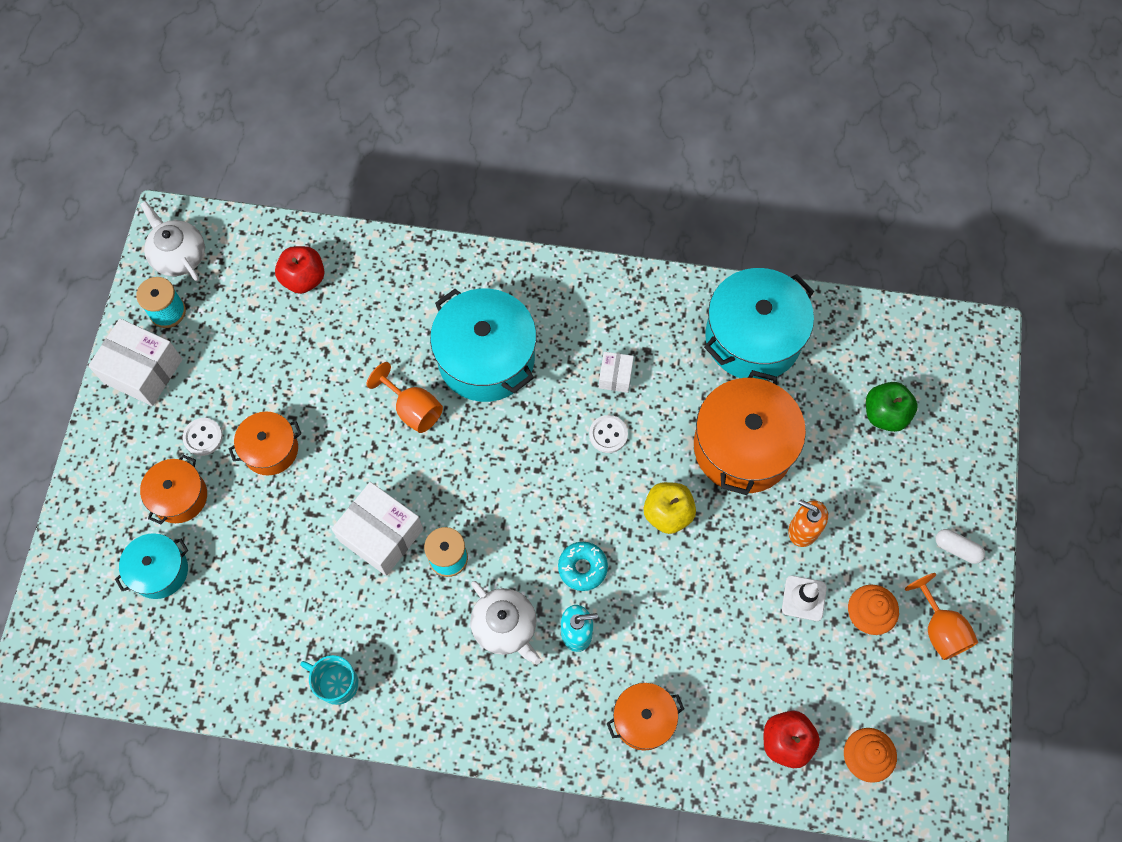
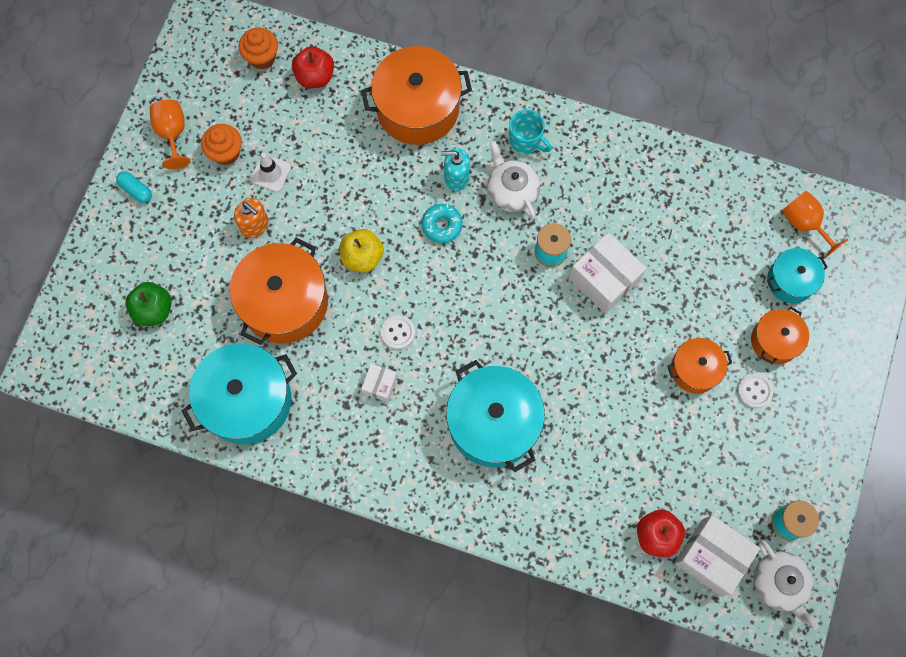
camera: 170 degrees left, 5 degrees up
(143, 371) = (810, 465): white box -> white box (711, 557)
(337, 683) = (649, 171): turquoise mug -> turquoise mug (526, 140)
(413, 409) = (565, 385): orange goblet -> orange goblet (804, 224)
(643, 719) = (417, 108): orange pot -> orange pot, size x1.79
(957, 549) = (136, 190): white capsule -> turquoise capsule

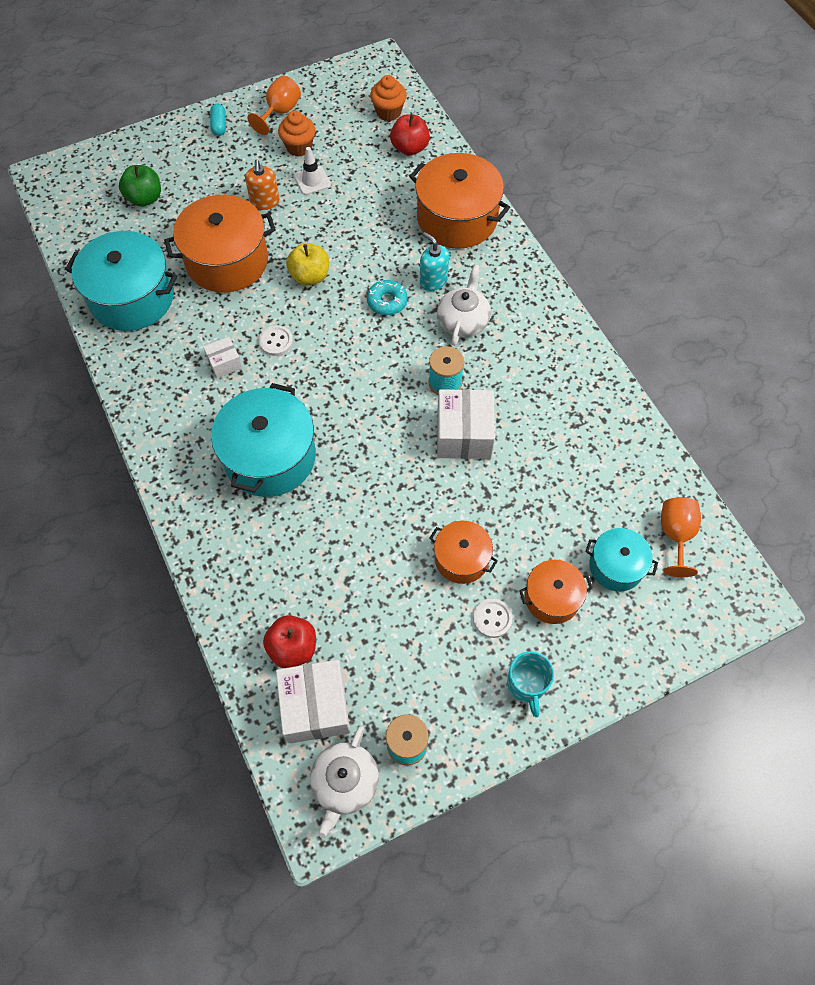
camera: 45 degrees right, 10 degrees down
(526, 140) = (512, 298): turquoise mug -> turquoise mug (526, 685)

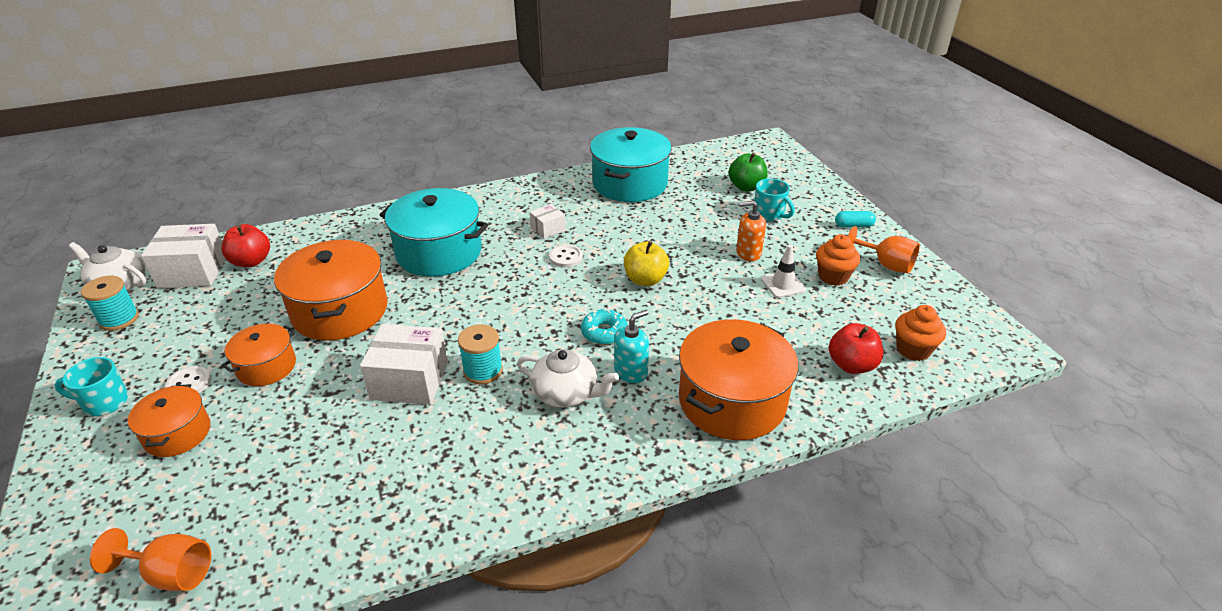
camera: 95 degrees right, 25 degrees down
(198, 183) = (769, 214): none -> turquoise mug
(224, 363) = (548, 229): white box -> white box turned 75 degrees clockwise
(227, 261) = (669, 230): orange pot -> orange pot (340, 311)
(616, 566) = (174, 499): turquoise pot -> none

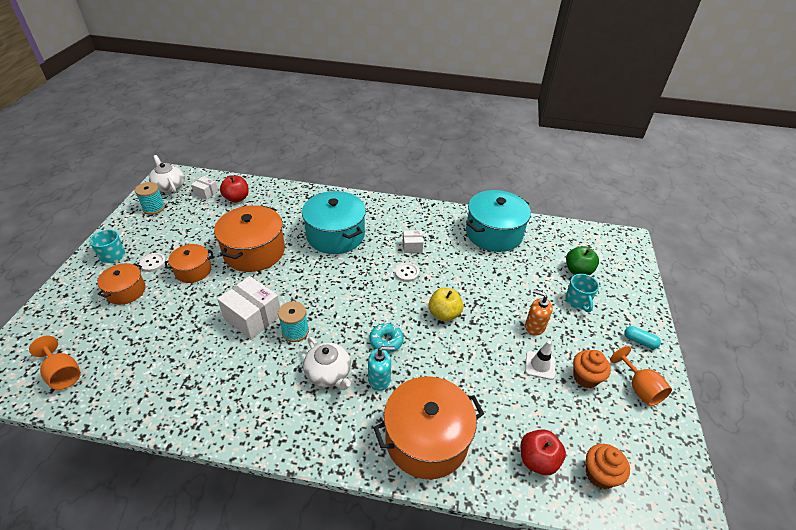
camera: 30 degrees right, 5 degrees up
(193, 271) = (206, 193): white box -> white box, size x0.53

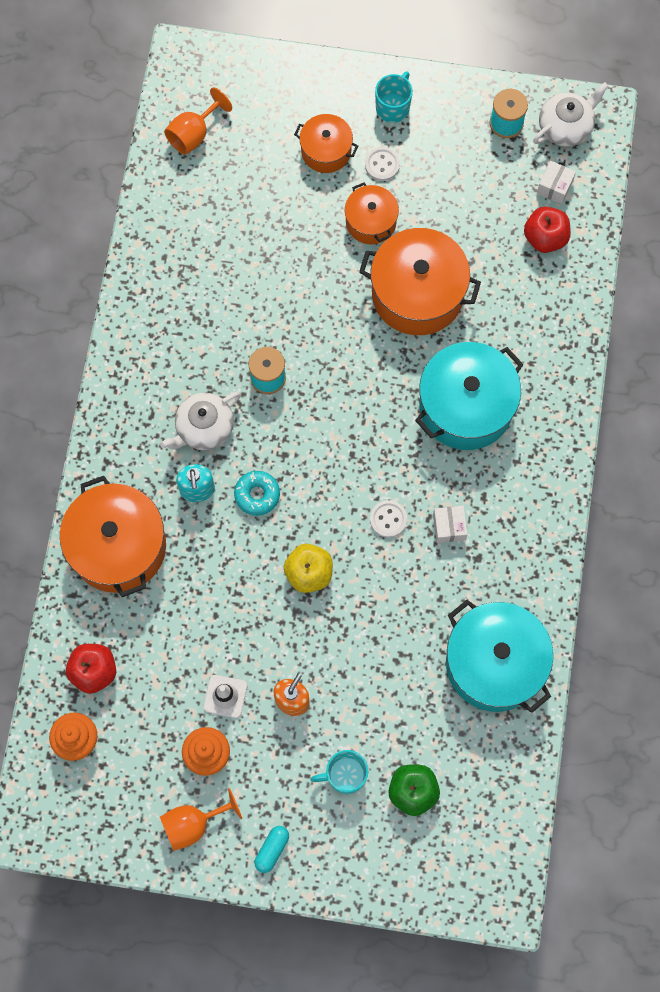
camera: 90 degrees right, 30 degrees up
(253, 317) = (289, 320): white box -> none

